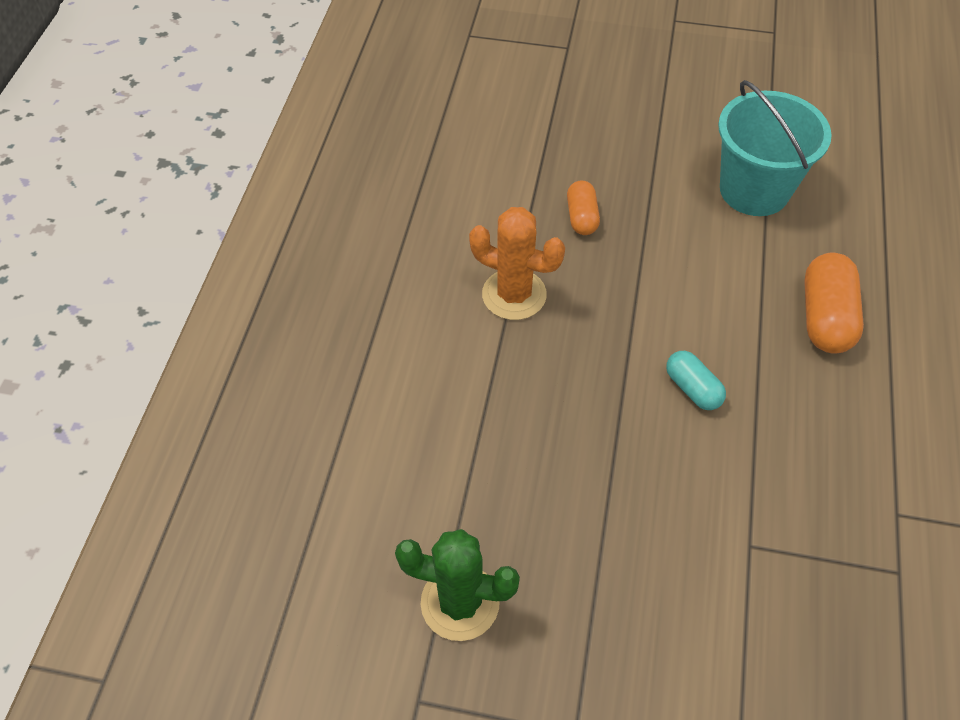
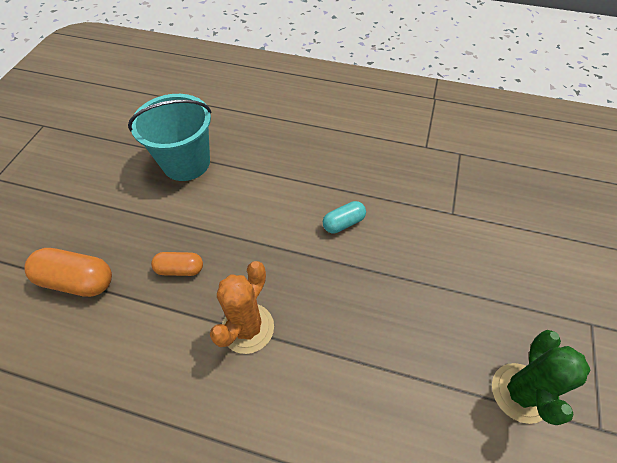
camera: 85 degrees left, 0 degrees up
(825, 317) = (296, 149): orange capsule -> orange capsule (78, 281)

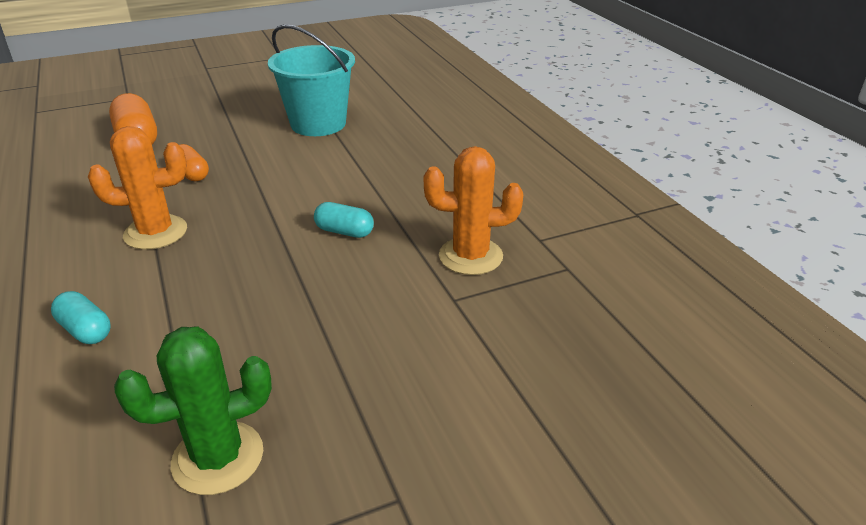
camera: 50 degrees right, 20 degrees down
(342, 422) = (85, 330): none -> turquoise capsule
(419, 183) = (470, 256): none -> orange cactus

